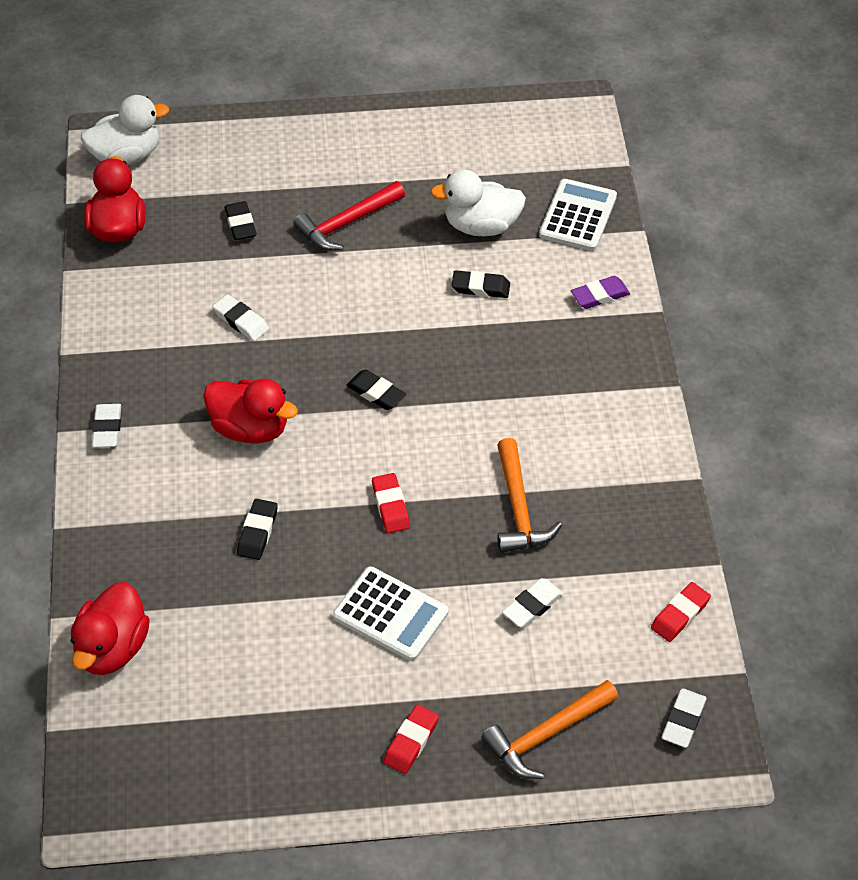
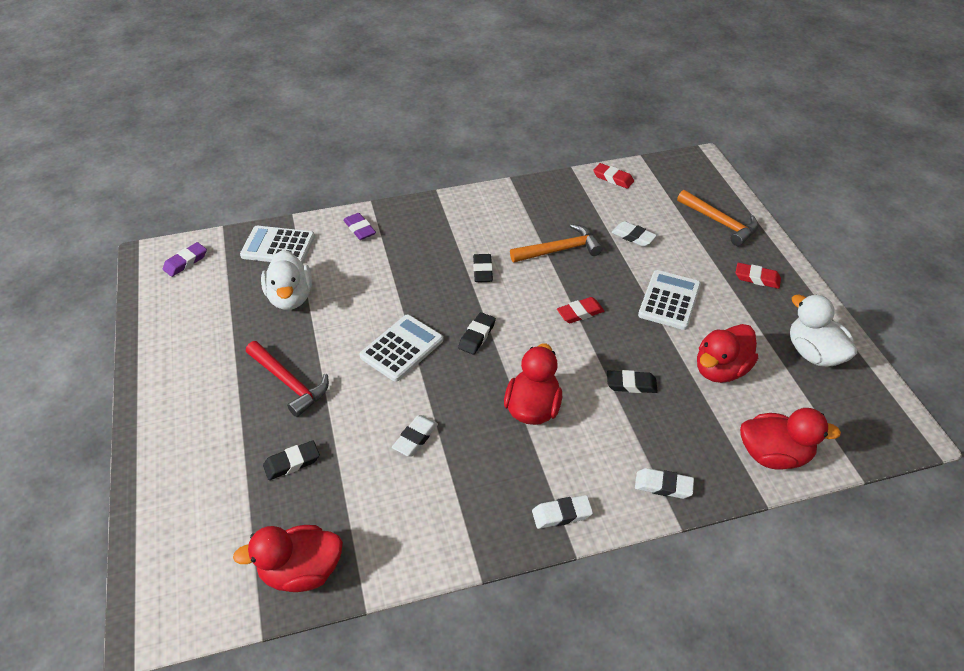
camera: 100 degrees left, 5 degrees down
(126, 156) = (187, 592): white duck -> white duck (813, 353)
(254, 636) = (720, 369): none -> red duck
(373, 321) = (402, 348): none -> white calculator
(480, 287) = (358, 290): black eraser -> black eraser (482, 270)
(563, 135) = (185, 262): none -> purple eraser
(683, 720) = (682, 173): white eraser -> white eraser (663, 486)

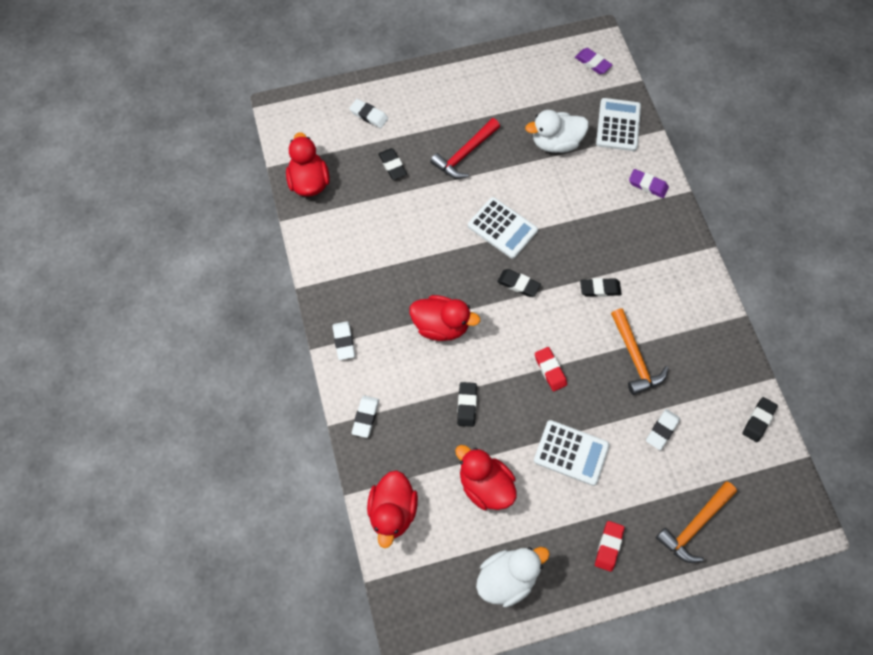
camera: 90 degrees right, 20 degrees up
(359, 229) = (648, 185): purple eraser -> purple eraser turned 60 degrees clockwise
(415, 438) = (413, 242): white eraser -> white eraser (369, 115)
(613, 178) = (758, 420): red eraser -> black eraser

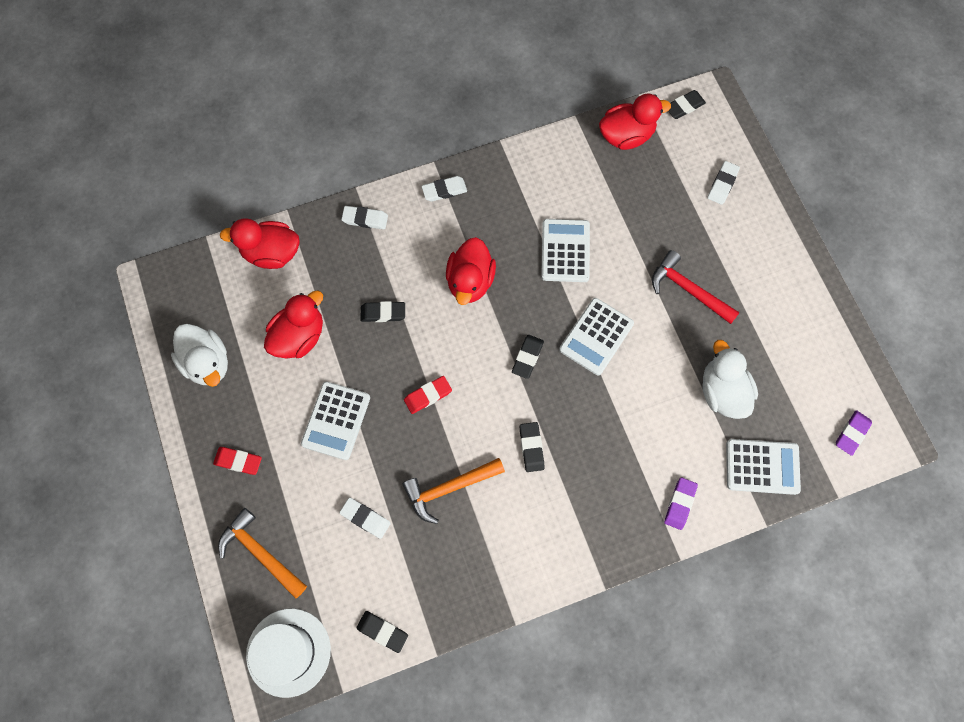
camera: 85 degrees right, 5 degrees up
(392, 165) = (660, 215): black eraser -> black eraser (684, 106)
(418, 244) = (565, 251): none -> white calculator
(780, 501) = (288, 652): none -> white hat

